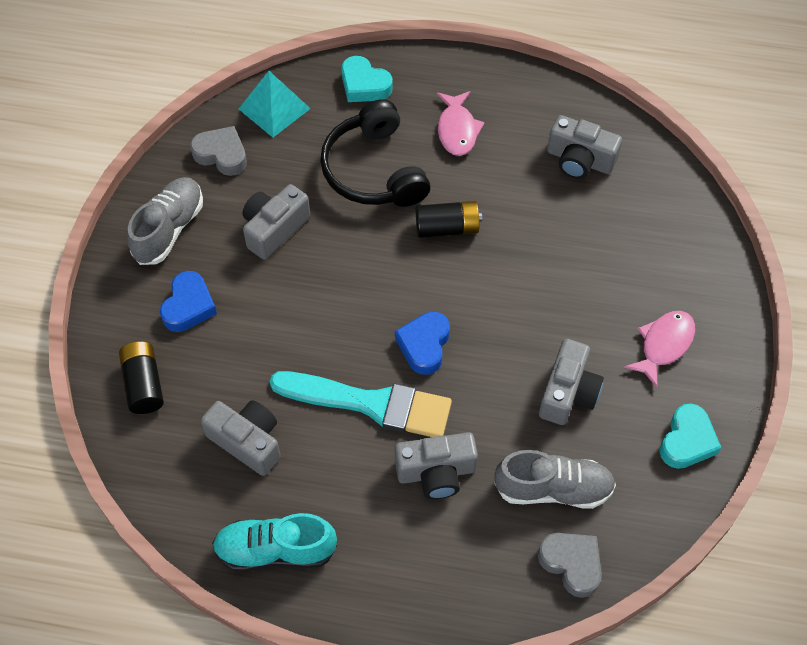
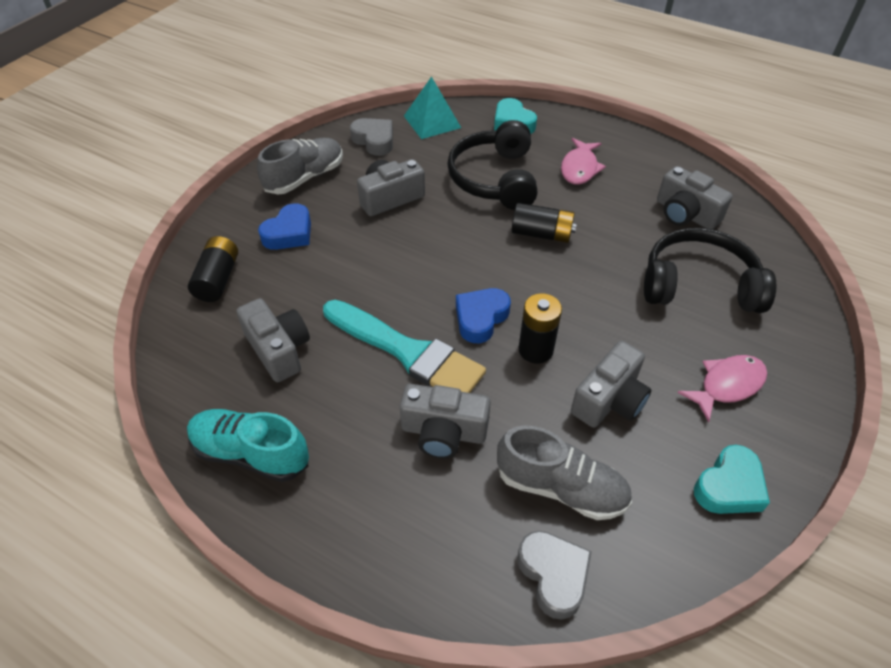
camera: 20 degrees right, 10 degrees down
(487, 363) = (535, 350): none -> black battery
(613, 243) = (699, 285): none -> black headphones

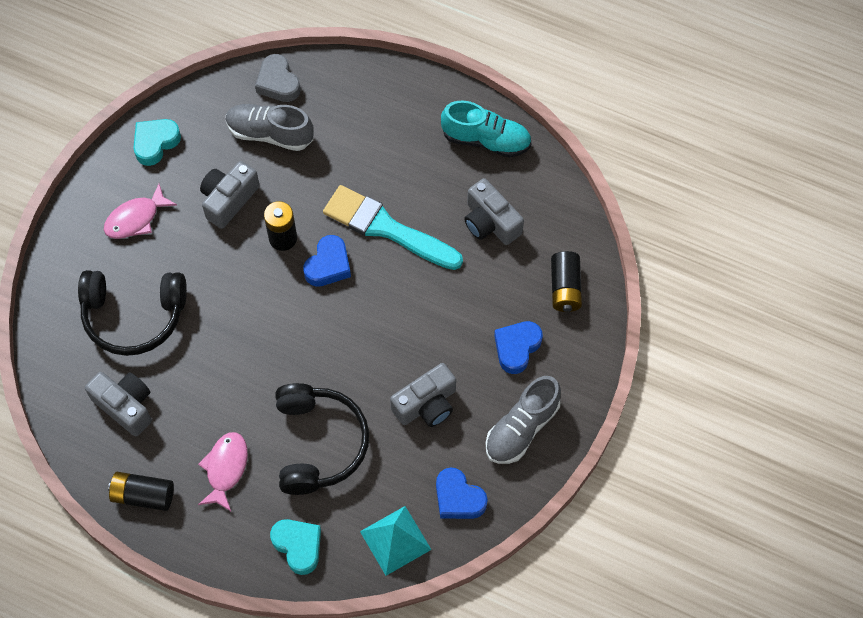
camera: 175 degrees right, 15 degrees up
(374, 140) = (458, 498): grey heart -> blue heart
(443, 432) = (352, 165): grey camera -> none
(542, 234) = (272, 367): black battery -> black battery (143, 495)

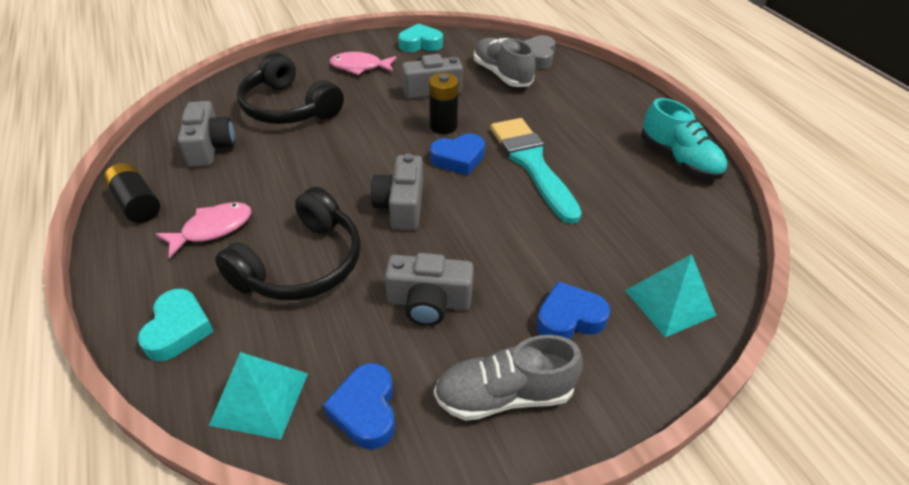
camera: 40 degrees right, 20 degrees down
(490, 222) = (632, 210): grey camera -> grey camera (401, 206)
(565, 288) = (669, 302): black battery -> turquoise pyramid

